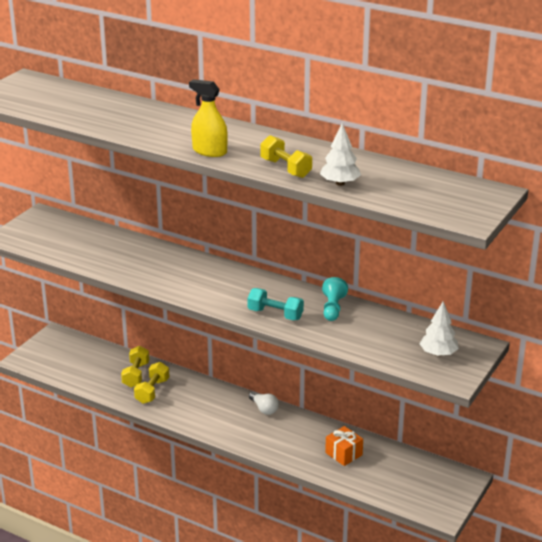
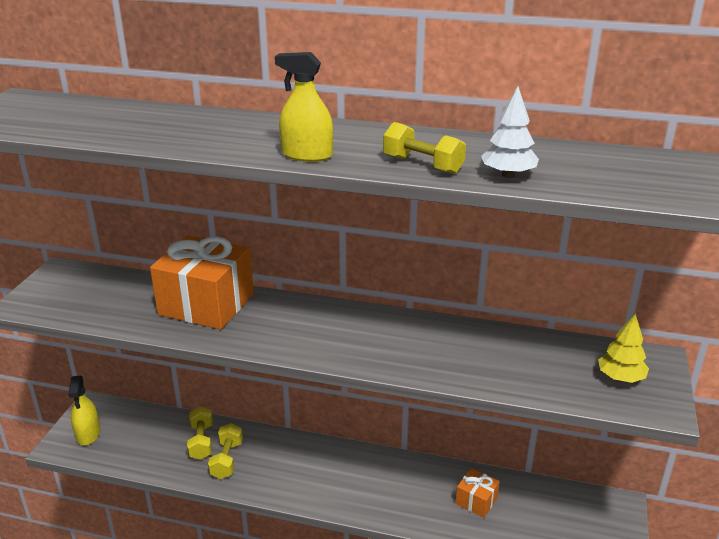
camera: 15 degrees left, 0 degrees up
(48, 355) = (88, 434): none -> yellow spray bottle
(145, 255) = (206, 304): none -> orange gift
(264, 409) = (363, 458): white light bulb -> none
(275, 314) = (399, 357): turquoise dumbbell -> none
(333, 308) = (463, 338): turquoise pawn -> none
(438, 353) = (620, 378): white tree -> yellow tree

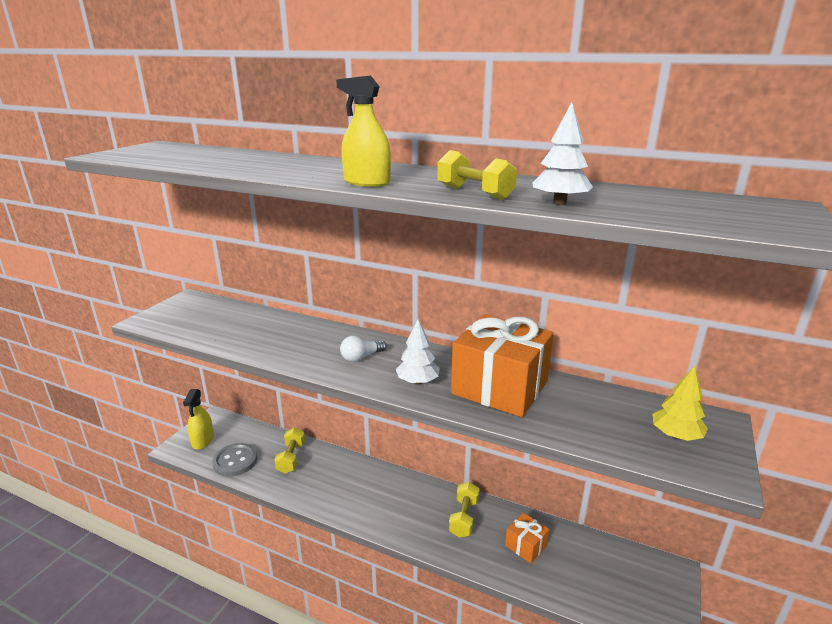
camera: 10 degrees right, 5 degrees down
(136, 453) = (235, 461): none -> grey button
(206, 304) = (294, 333): orange gift -> orange gift (500, 387)
(227, 460) = (308, 476): yellow dumbbell -> yellow dumbbell (464, 518)
(292, 326) = (361, 357): none -> white light bulb
(361, 348) = (417, 381): none -> white tree

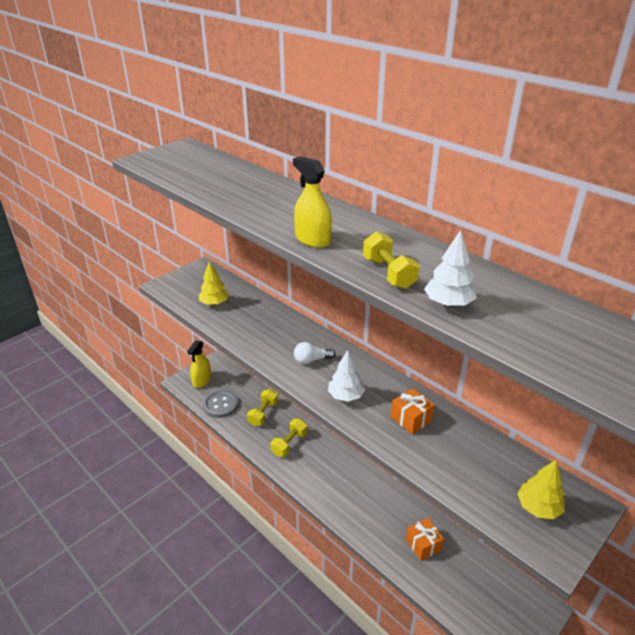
camera: 20 degrees right, 10 degrees up
(218, 326) = (214, 303): none -> yellow tree
(464, 518) = (381, 505): yellow dumbbell -> yellow dumbbell (289, 443)
(500, 387) = (411, 419): orange gift -> orange gift, size x0.47

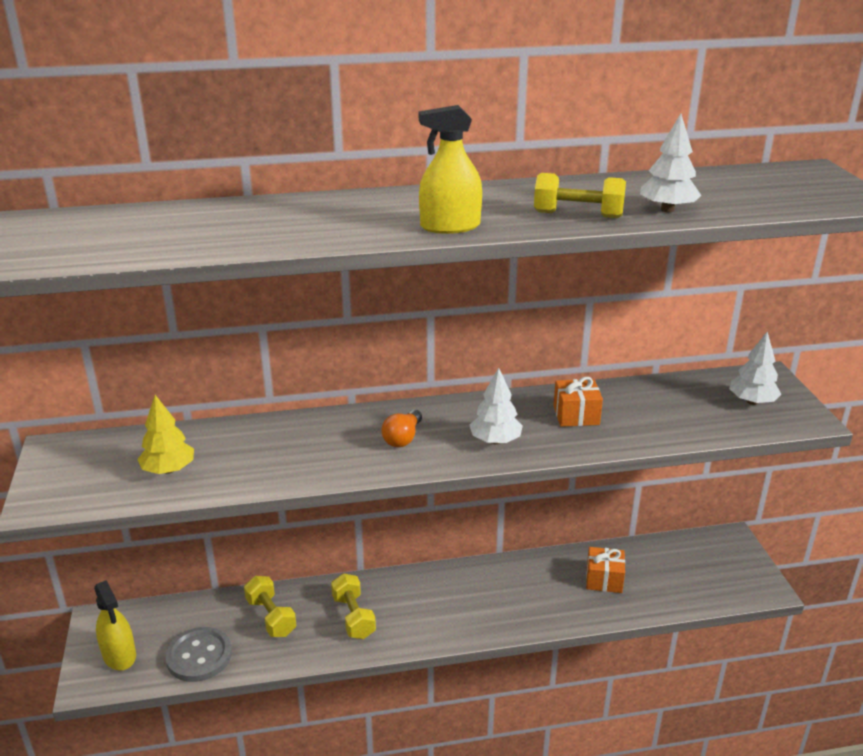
camera: 55 degrees left, 5 degrees down
(311, 360) = (403, 438): white light bulb -> orange light bulb
(538, 507) = (752, 401): yellow tree -> white tree

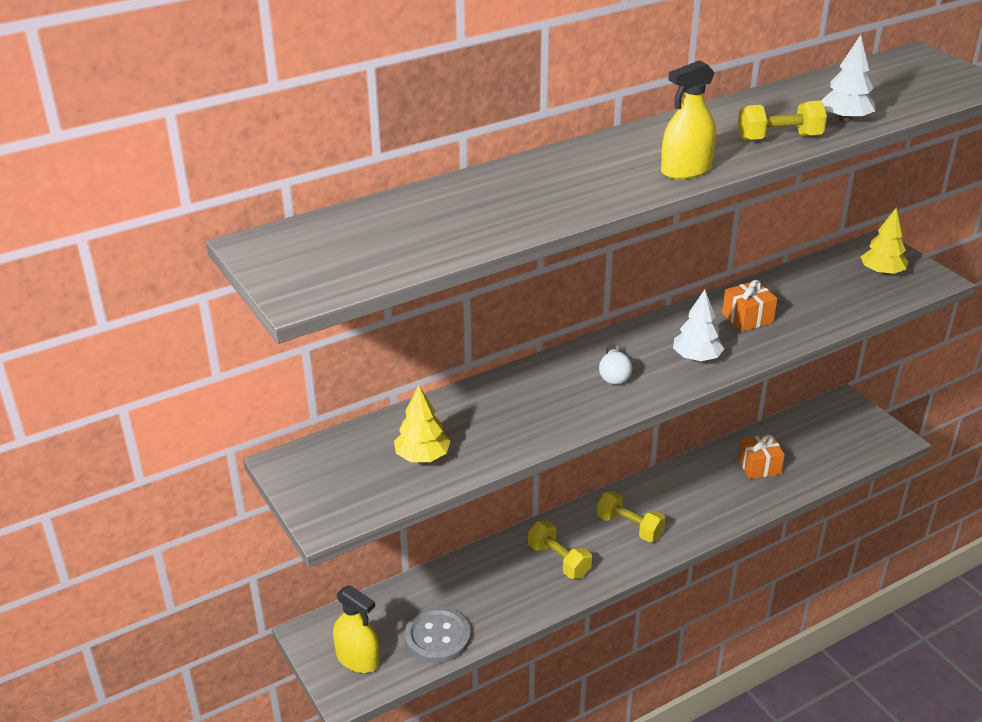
camera: 20 degrees left, 5 degrees up
(271, 617) = (481, 582): yellow dumbbell -> yellow dumbbell (629, 527)
(403, 438) = (614, 374): orange light bulb -> white light bulb
(752, 401) = (881, 272): white tree -> yellow tree

